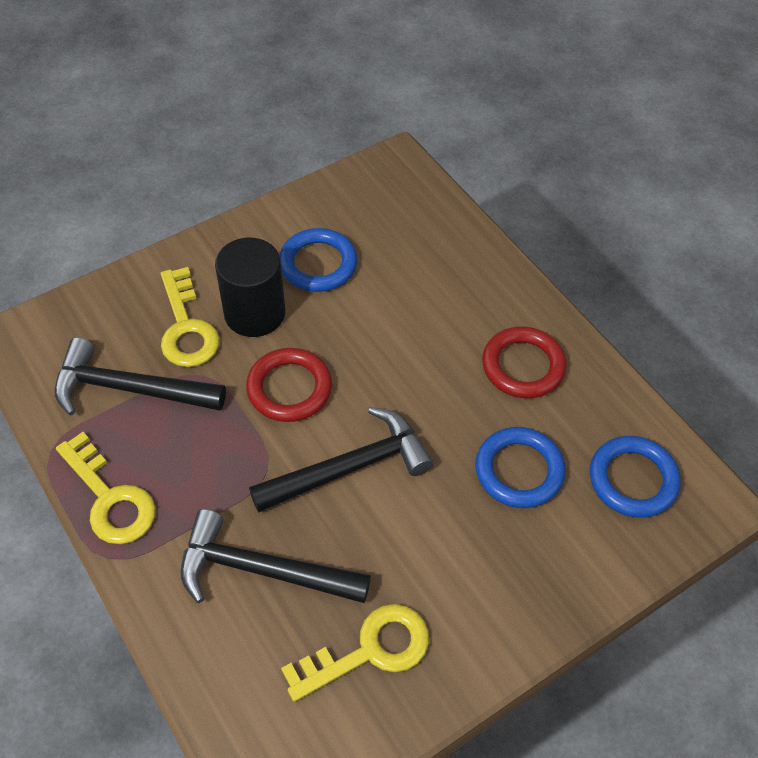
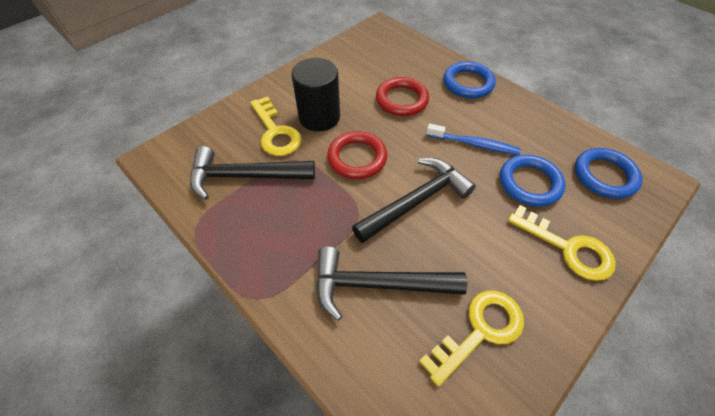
camera: 10 degrees left, 0 degrees up
(110, 498) = (247, 253): yellow key -> yellow key (567, 248)
(318, 264) = (351, 84): blue ring -> blue ring (468, 83)
(464, 396) = (474, 144): none -> blue toothbrush
(523, 366) = (503, 121): red ring -> red ring (401, 100)

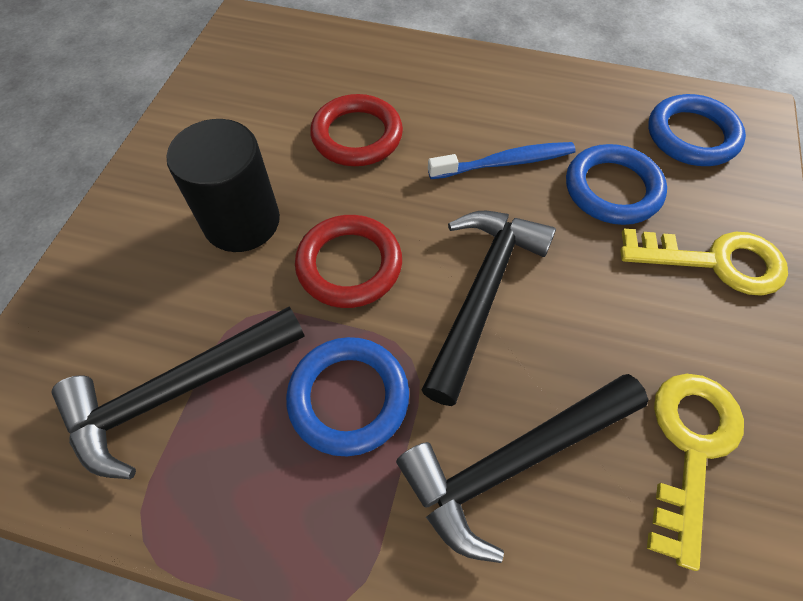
camera: 30 degrees left, 5 degrees up
(275, 132) = (181, 283): yellow key -> none
(468, 83) = (437, 69): blue ring -> blue ring (348, 398)

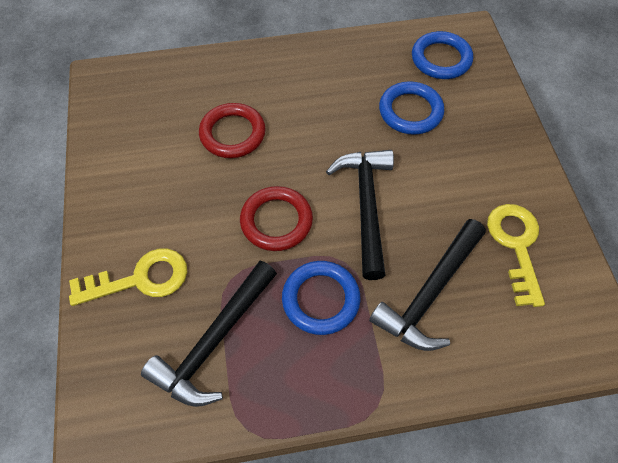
camera: 25 degrees left, 0 degrees up
(242, 222) = (189, 221): black cylinder -> none
(505, 163) = (338, 117): blue toothbrush -> none
(714, 262) = (486, 135): yellow key -> yellow key (140, 279)

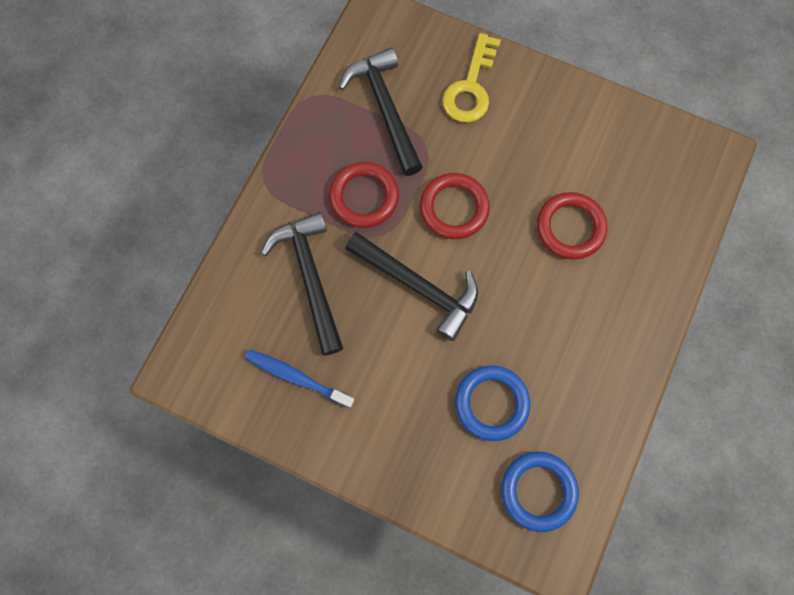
camera: 125 degrees right, 15 degrees up
(321, 299) = (364, 197): blue ring -> red ring
(516, 245) = (297, 377): yellow key -> blue toothbrush

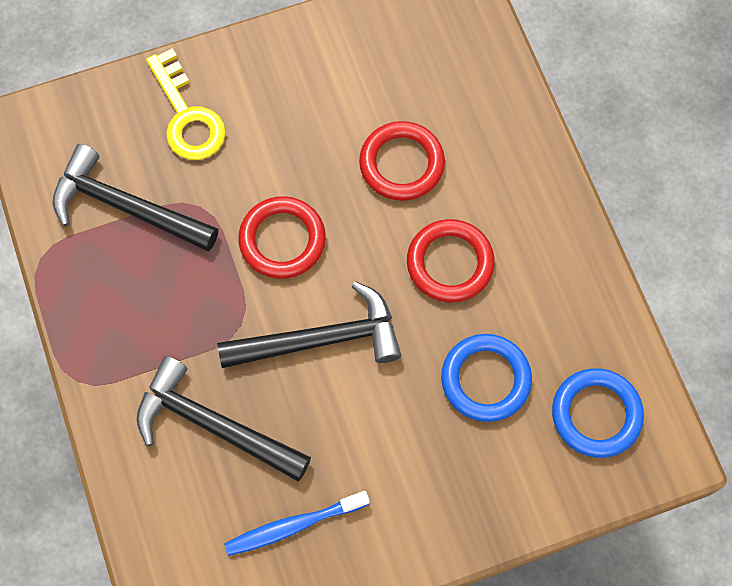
camera: 45 degrees left, 5 degrees down
(364, 197) = (189, 305): red ring -> red ring (450, 263)

